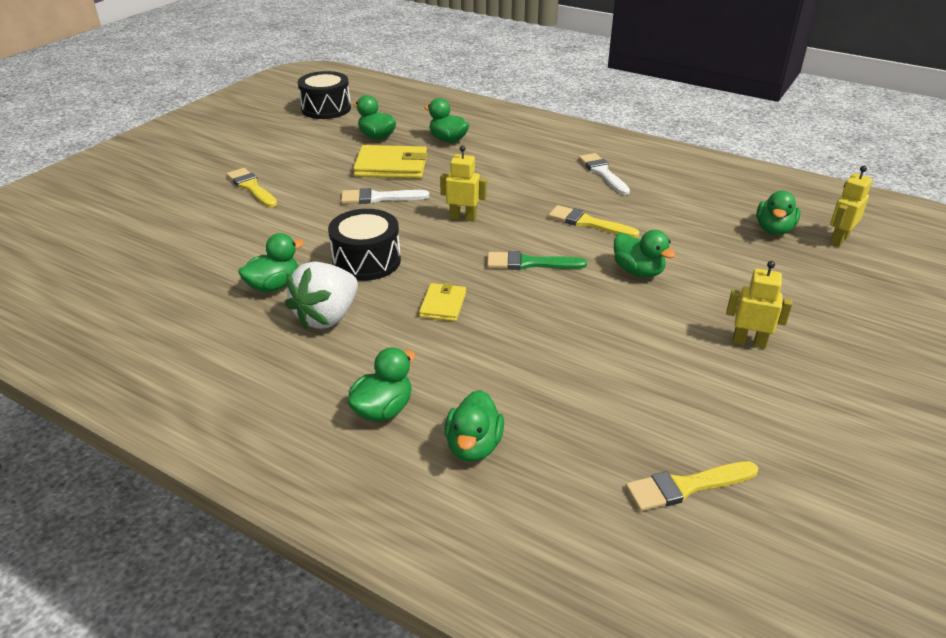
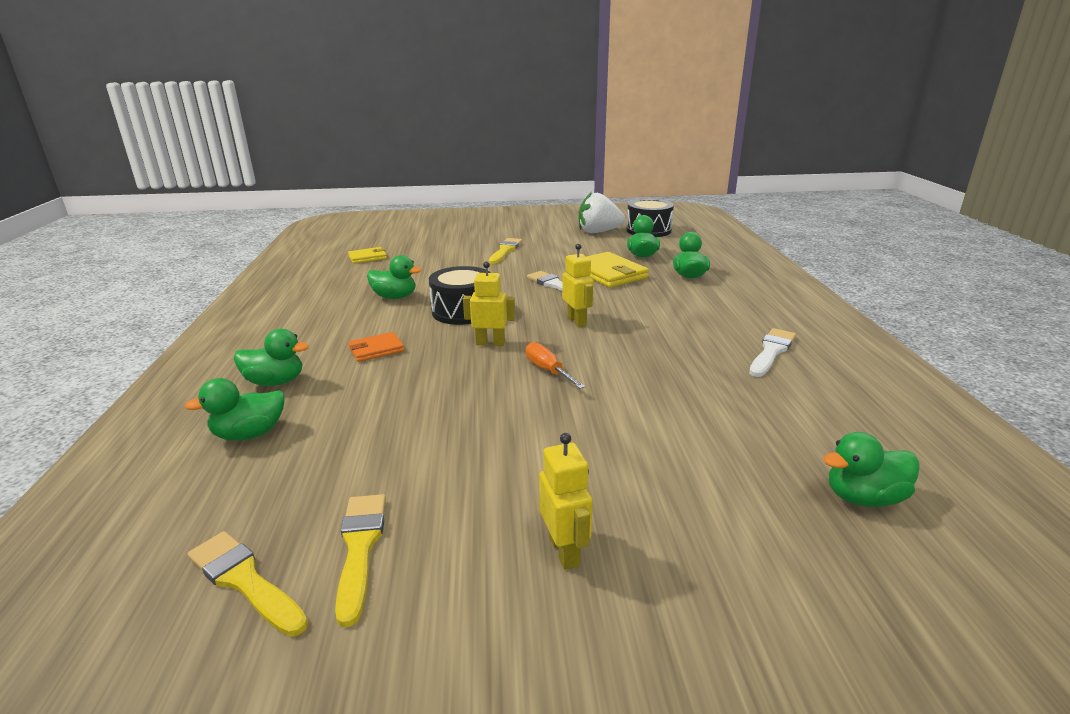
camera: 55 degrees right, 10 degrees down
(327, 317) = (375, 324): white strawberry -> white strawberry (598, 232)
(386, 332) = (376, 349): none -> orange wallet
(443, 305) = (437, 357): yellow wallet -> yellow wallet (367, 257)
(530, 263) = (547, 370): green brush -> orange screwdriver
(588, 223) = (662, 374): yellow brush -> yellow brush (360, 548)
(638, 271) = (613, 428): green duck -> none
(838, 239) = (948, 570): yellow robot -> yellow robot (490, 343)

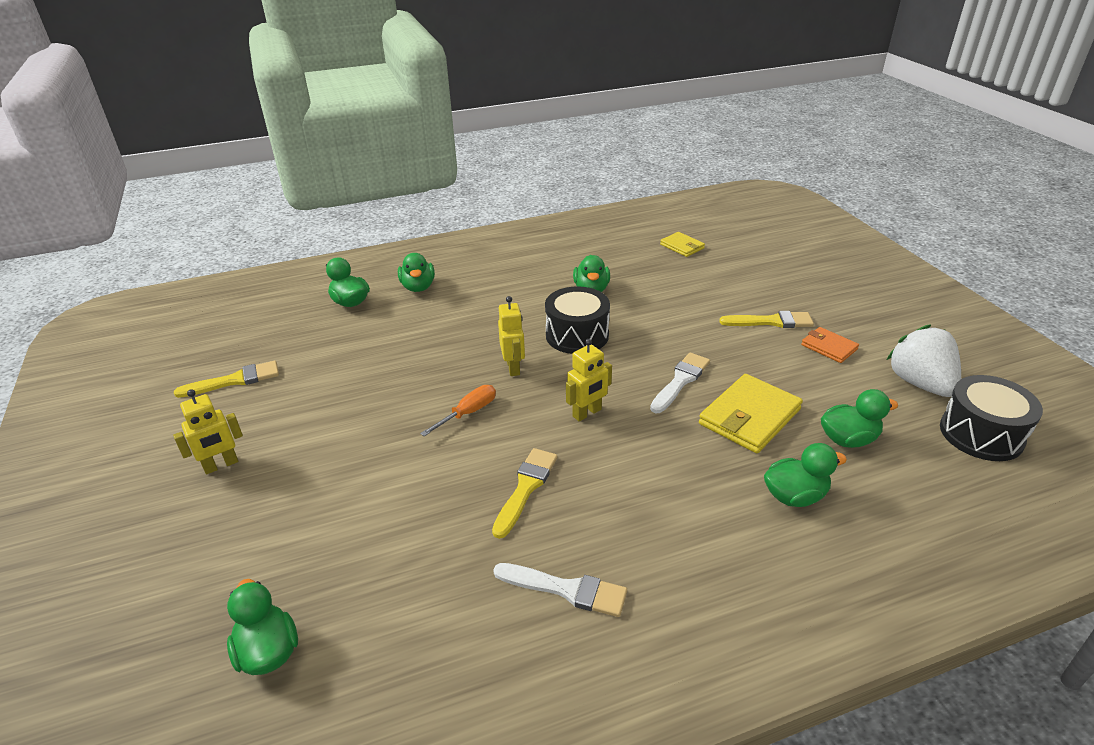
camera: 75 degrees right, 10 degrees up
(245, 581) = (214, 351): yellow brush -> yellow brush (526, 488)
(376, 349) = (481, 312): orange wallet -> orange wallet (829, 347)

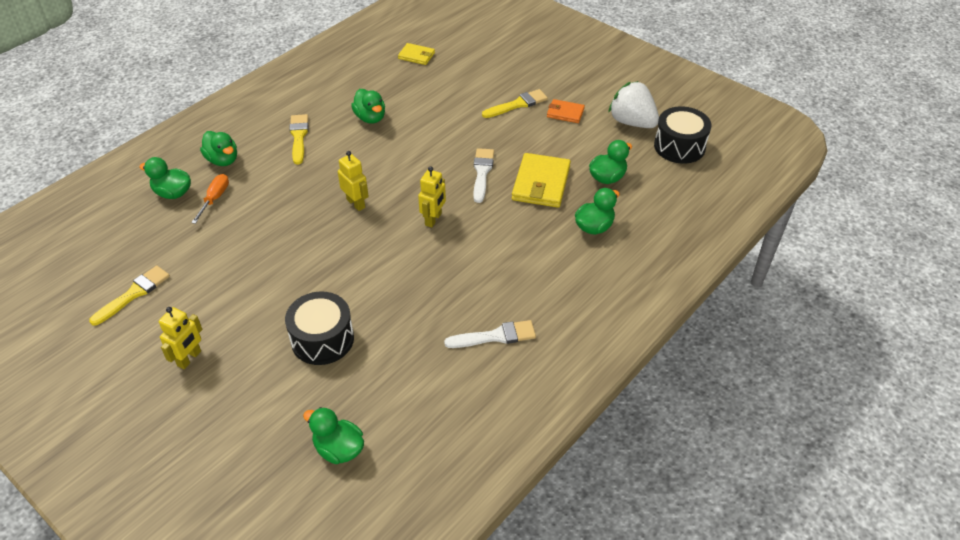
camera: 30 degrees left, 10 degrees up
(469, 412) = (348, 249): orange screwdriver -> orange screwdriver (215, 198)
(526, 488) = (427, 286): yellow brush -> yellow brush (299, 137)
(577, 335) = (385, 161): black drum -> black drum (322, 339)

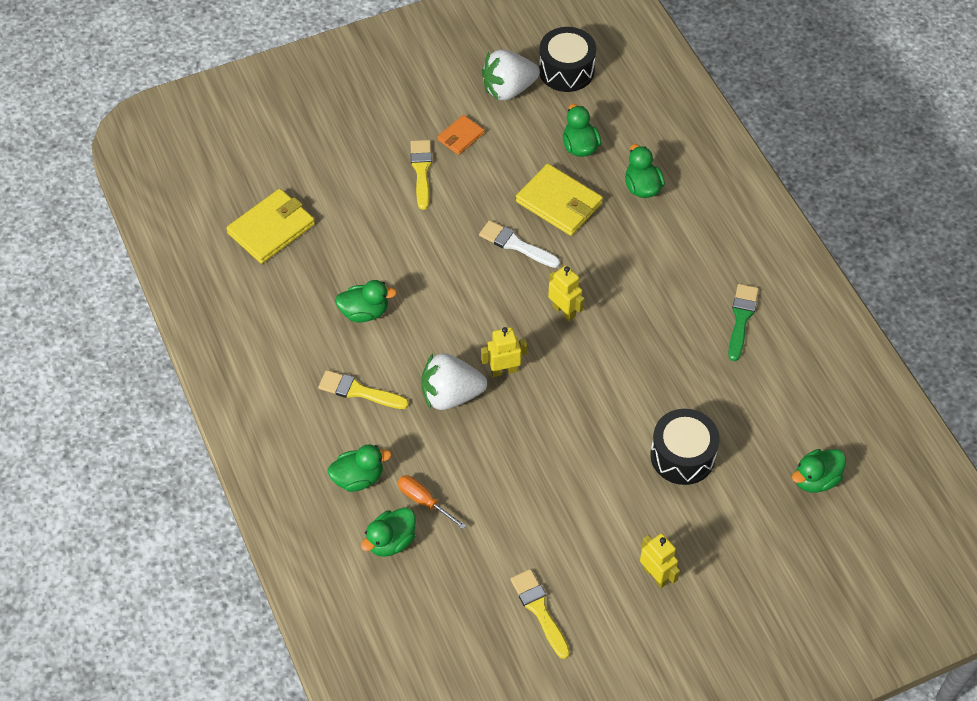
camera: 65 degrees left, 10 degrees up
(318, 182) = (451, 395): none -> white strawberry
(416, 56) = (271, 229): yellow wallet -> yellow wallet, size x1.77
(495, 336) = (741, 318): white brush -> green brush

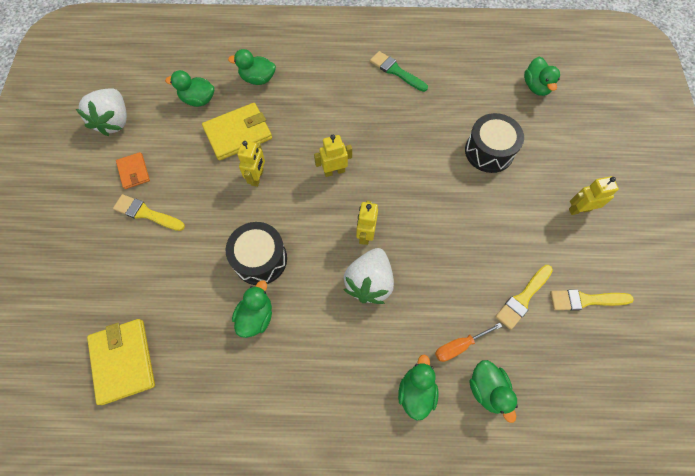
camera: 65 degrees left, 10 degrees up
(359, 391) = (331, 354): yellow brush -> yellow brush (523, 298)
(516, 244) = (257, 177): white brush -> yellow robot
(566, 70) = (126, 79): black drum -> black drum (260, 259)

